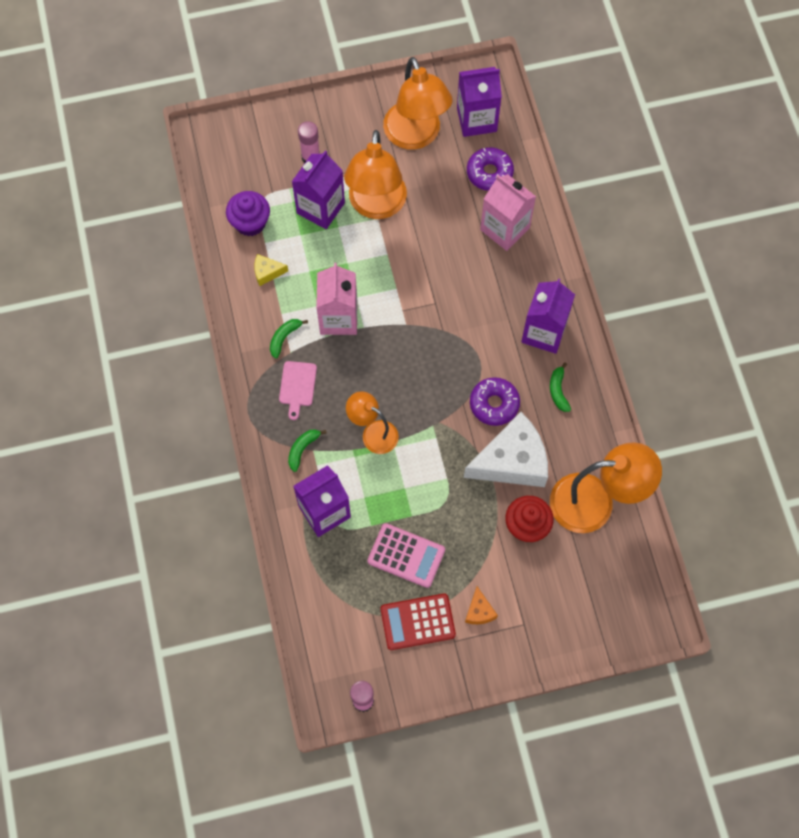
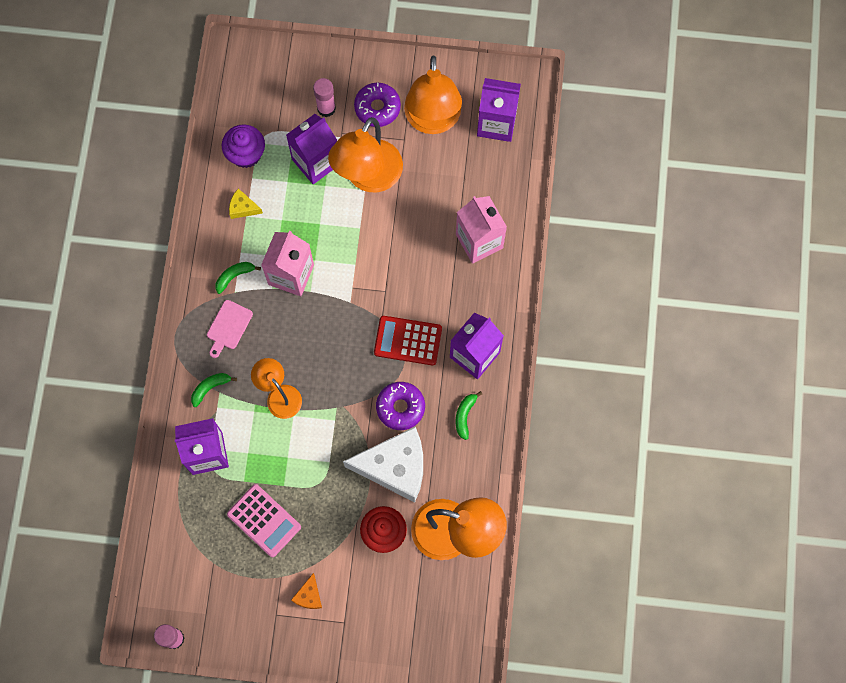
camera: 20 degrees right, 5 degrees up
(417, 622) = (250, 585): red calculator -> red calculator (408, 341)
(489, 173) = (487, 181): purple donut -> purple donut (377, 108)

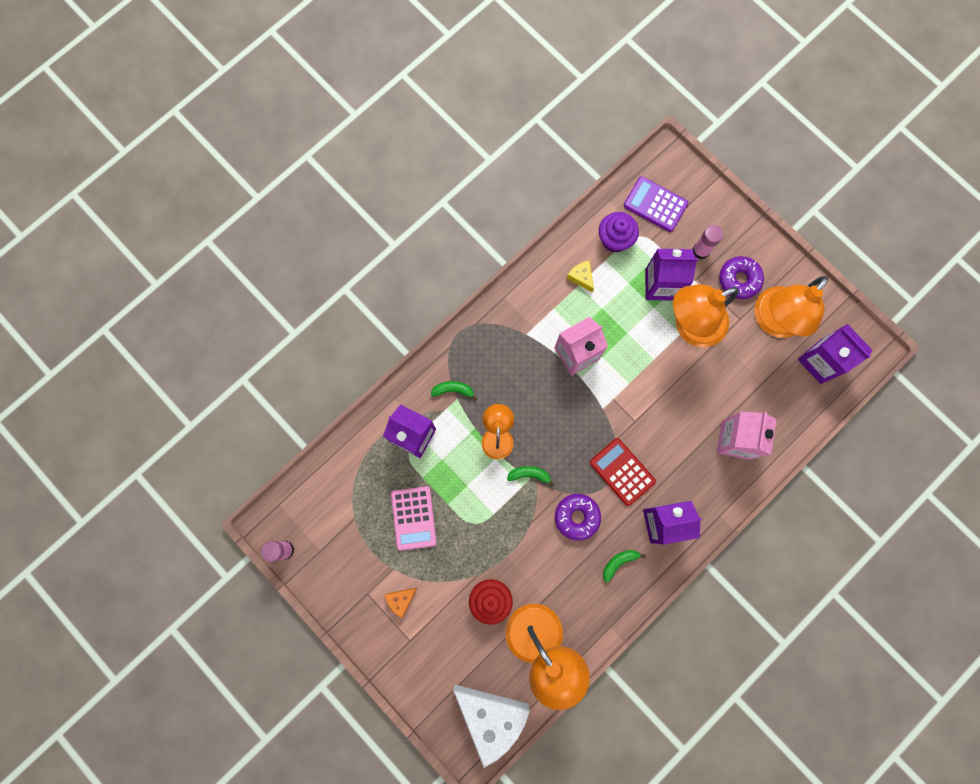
camera: 40 degrees right, 5 degrees up
(228, 327) = (501, 356): pink cutting board -> none
(234, 276) = (535, 322): green banana -> green banana (529, 475)
(257, 99) = (655, 204): none -> purple calculator
(395, 467) = (537, 558): white cheese -> white cheese (491, 717)

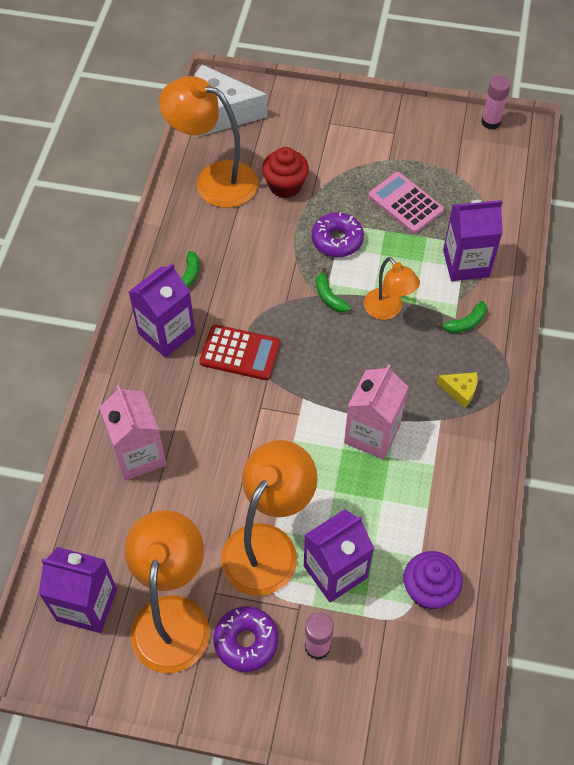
camera: 145 degrees right, 20 degrees down
(401, 600) = (362, 144): orange cheese -> none
(529, 475) = (329, 297): green banana -> green banana turned 90 degrees clockwise
(577, 517) = (256, 289): purple donut -> purple donut (337, 240)
(581, 277) = (432, 519): yellow cheese -> yellow cheese (460, 391)
(655, 204) = (414, 670): purple calculator -> none

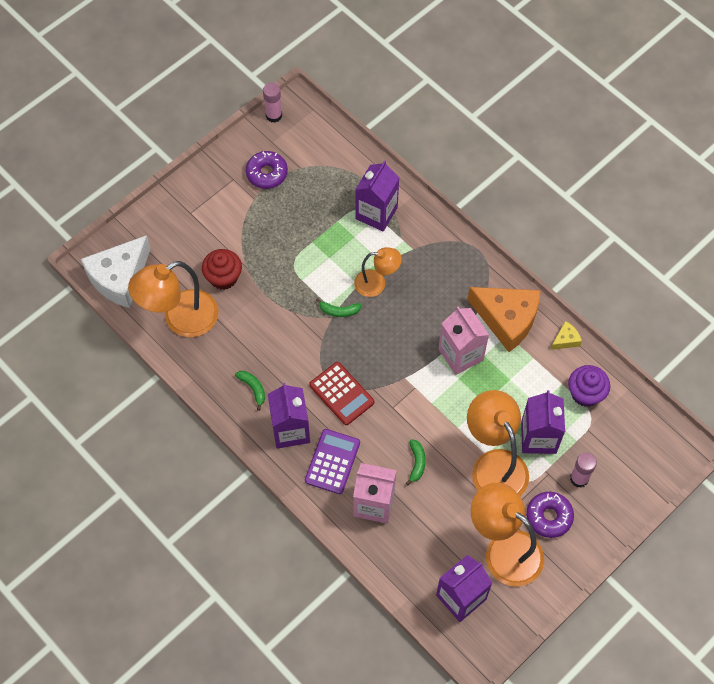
camera: 55 degrees left, 5 degrees up
(159, 389) = (332, 461): none -> purple calculator
(240, 353) = (341, 394): red calculator -> red calculator turned 90 degrees clockwise
(337, 240) = (296, 276): purple donut -> purple donut (267, 173)
(405, 203) = (299, 214): pink calculator -> none
(451, 454) = (507, 319): none -> orange cheese
(460, 391) = (467, 283): yellow cheese -> yellow cheese (565, 340)
(465, 323) = (421, 245): green banana -> green banana (416, 463)

